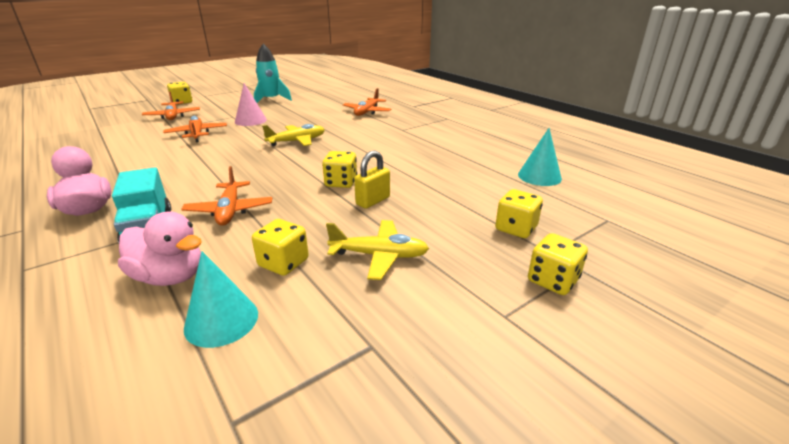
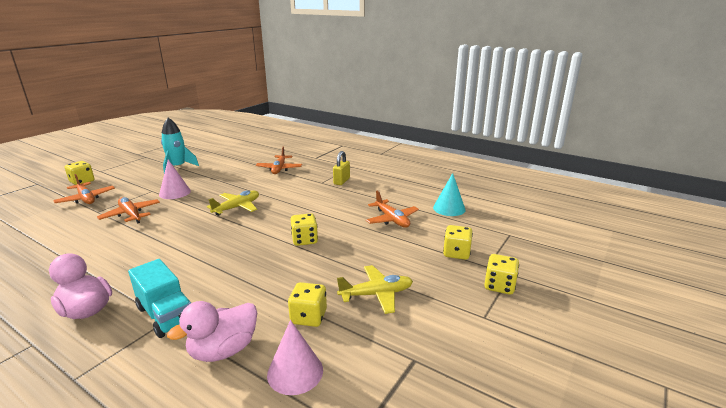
camera: 20 degrees left, 5 degrees down
(170, 276) = (223, 350): pink duck -> pink duck turned 135 degrees clockwise
(221, 320) = (295, 372): turquoise cone -> pink cone
(230, 210) = (227, 283): orange plane -> orange plane (392, 219)
(373, 201) = (341, 251): yellow padlock -> yellow padlock (341, 181)

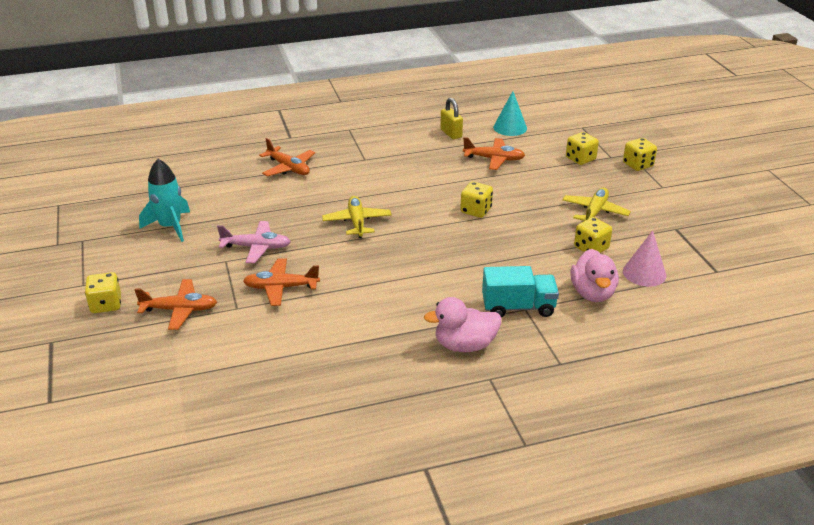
camera: 50 degrees left, 10 degrees up
(175, 192) = (256, 247): pink cone -> pink plane
(341, 181) = (379, 148): yellow padlock -> yellow padlock (451, 133)

